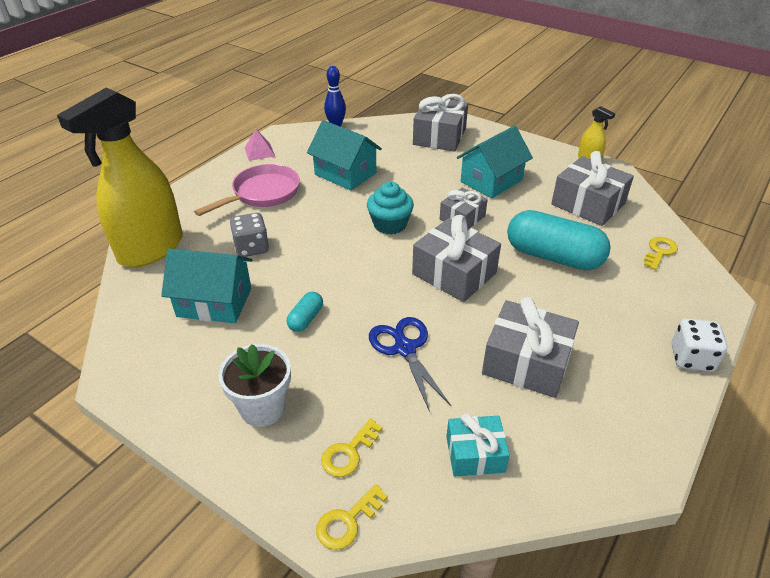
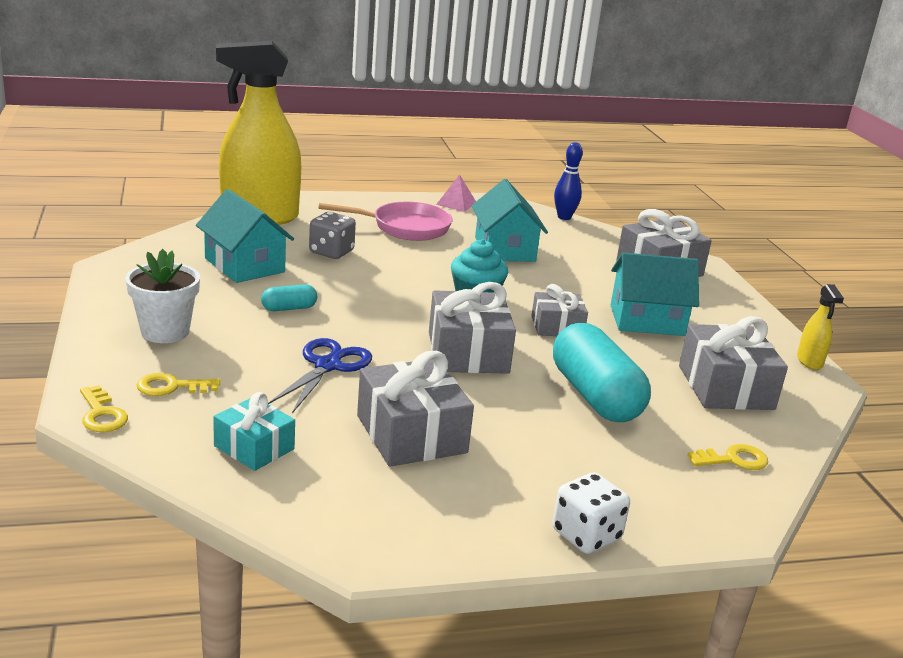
camera: 40 degrees right, 15 degrees down
(347, 521) = (102, 414): yellow key -> yellow key turned 120 degrees counterclockwise

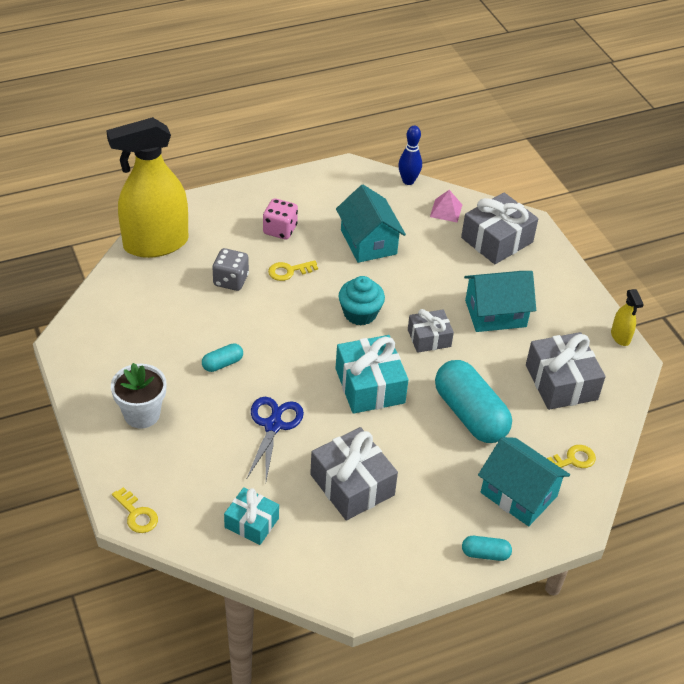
camera: 10 degrees left, 20 degrees up
(172, 387) = (172, 475): yellow key -> yellow key (289, 271)
(244, 265) = (168, 315): turquoise house -> turquoise house (518, 494)
(405, 227) = (280, 230): pink pan -> pink dice
(456, 203) = (313, 181): pink pyramid -> pink pyramid (446, 210)
(468, 352) = (369, 386): grey gift -> turquoise gift
(586, 535) = (485, 554): white dice -> turquoise capsule

